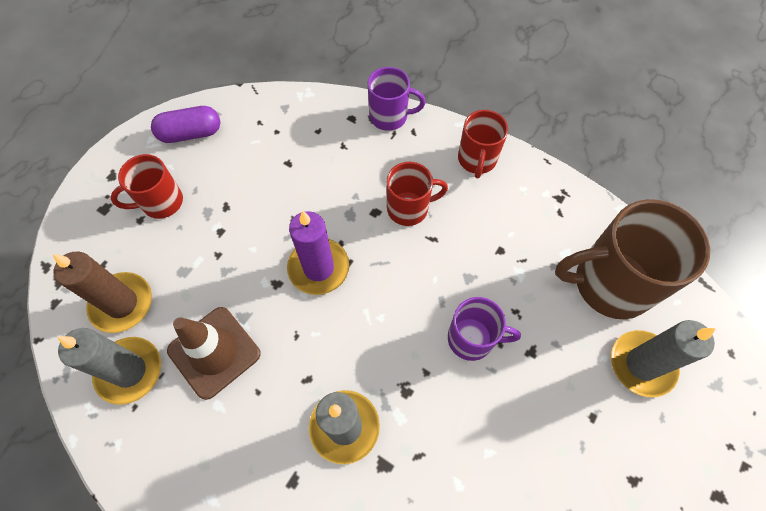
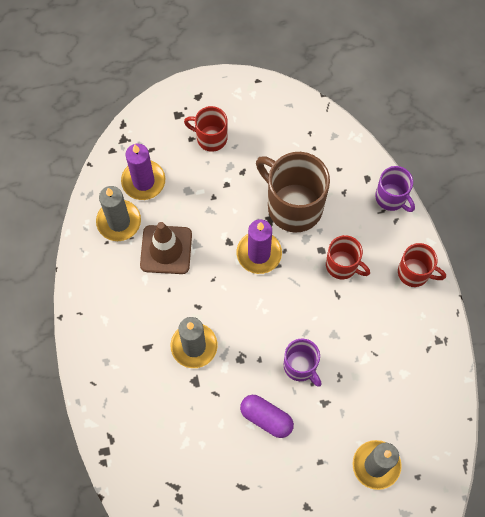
camera: 45 degrees right, 5 degrees up
(122, 304) = (143, 181): brown candle -> purple candle
(191, 133) = (264, 106): purple capsule -> purple capsule (266, 418)
(477, 160) = (414, 273): red mug -> red mug turned 120 degrees counterclockwise
(609, 283) = (409, 412): brown mug -> brown mug (293, 206)

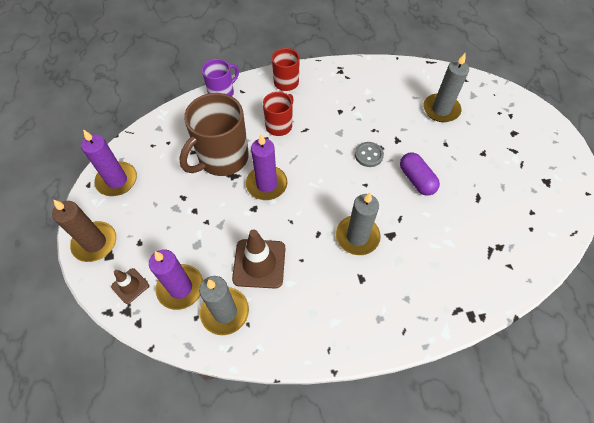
camera: 90 degrees left, 10 degrees down
(147, 138) = (130, 286): none -> brown traffic cone
(191, 100) = (95, 243): none -> brown candle
(210, 138) = (142, 224): red mug -> none
(262, 106) = (117, 180): none -> purple candle
(266, 418) = (416, 180): purple capsule -> purple capsule turned 60 degrees counterclockwise
(300, 366) = (368, 155): purple mug -> grey button

